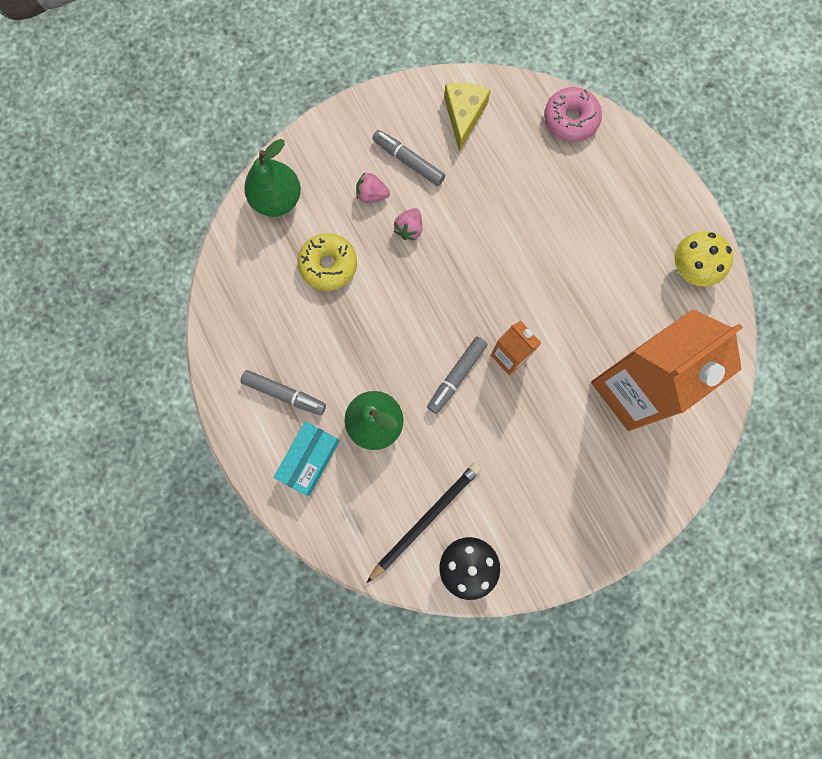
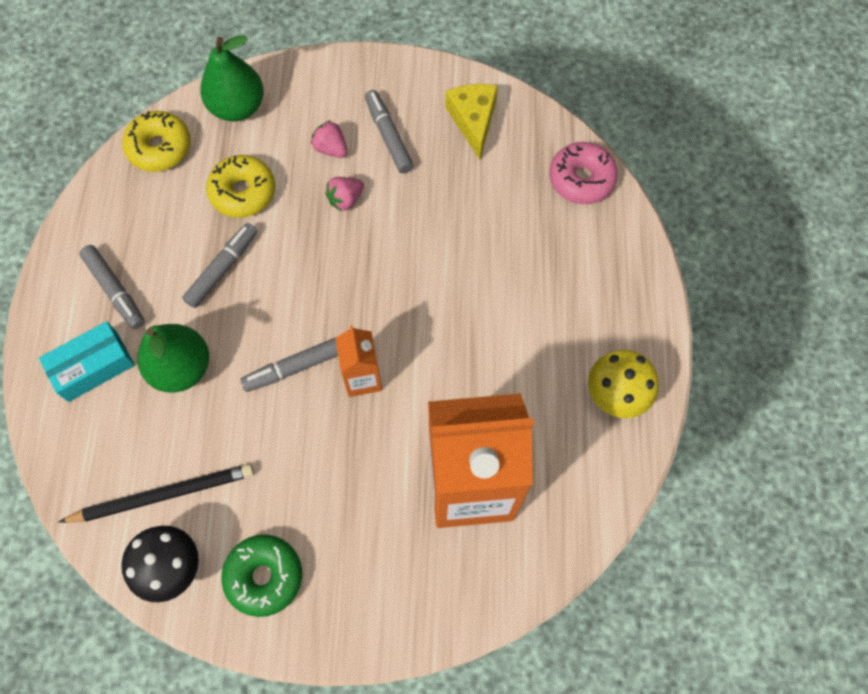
camera: 30 degrees right, 10 degrees down
(239, 265) = (159, 147): none -> yellow donut
(354, 332) = (222, 269): none -> grey marker
(463, 115) = (473, 121): yellow cheese -> yellow cheese turned 45 degrees counterclockwise
(534, 533) = (264, 576): none -> green donut

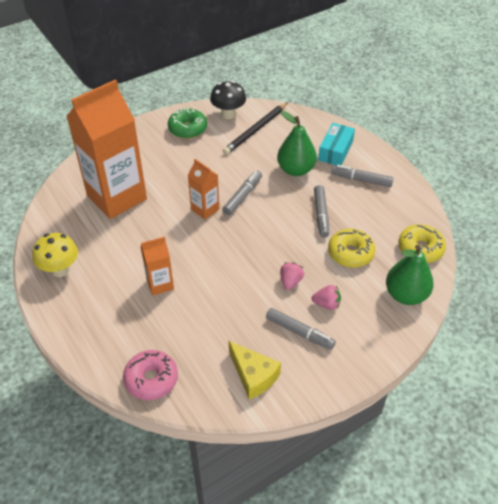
camera: 145 degrees right, 20 degrees down
(500, 292) = (160, 284): none -> orange carton

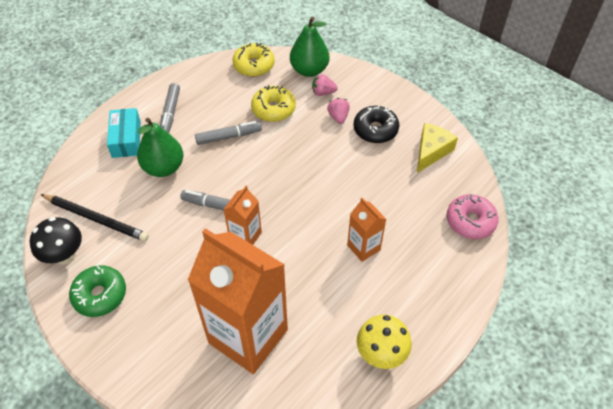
camera: 105 degrees left, 5 degrees up
(290, 281) = (322, 145): pink strawberry -> pink strawberry (323, 92)
(299, 332) = (375, 130): grey marker -> black donut
(335, 151) = (126, 139): turquoise box -> turquoise box turned 75 degrees clockwise

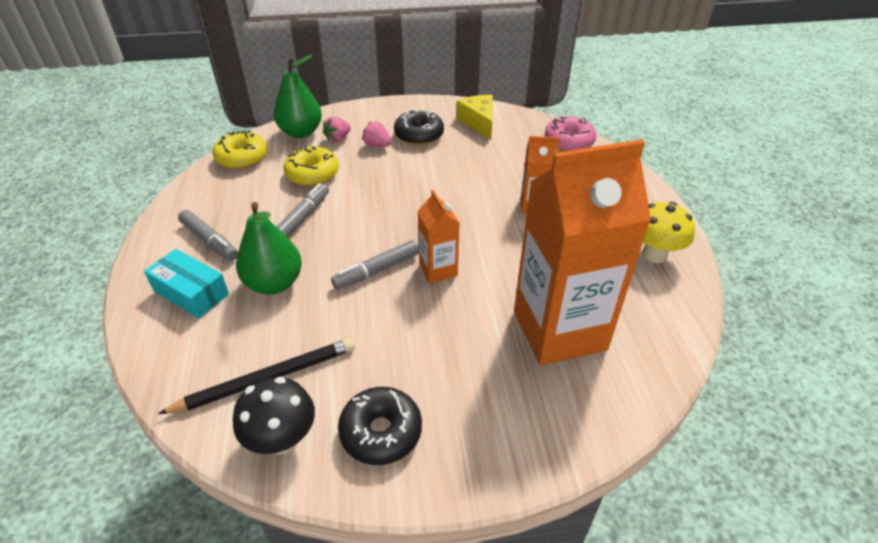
camera: 50 degrees left, 10 degrees down
(100, 295) = (381, 432): green donut -> black donut

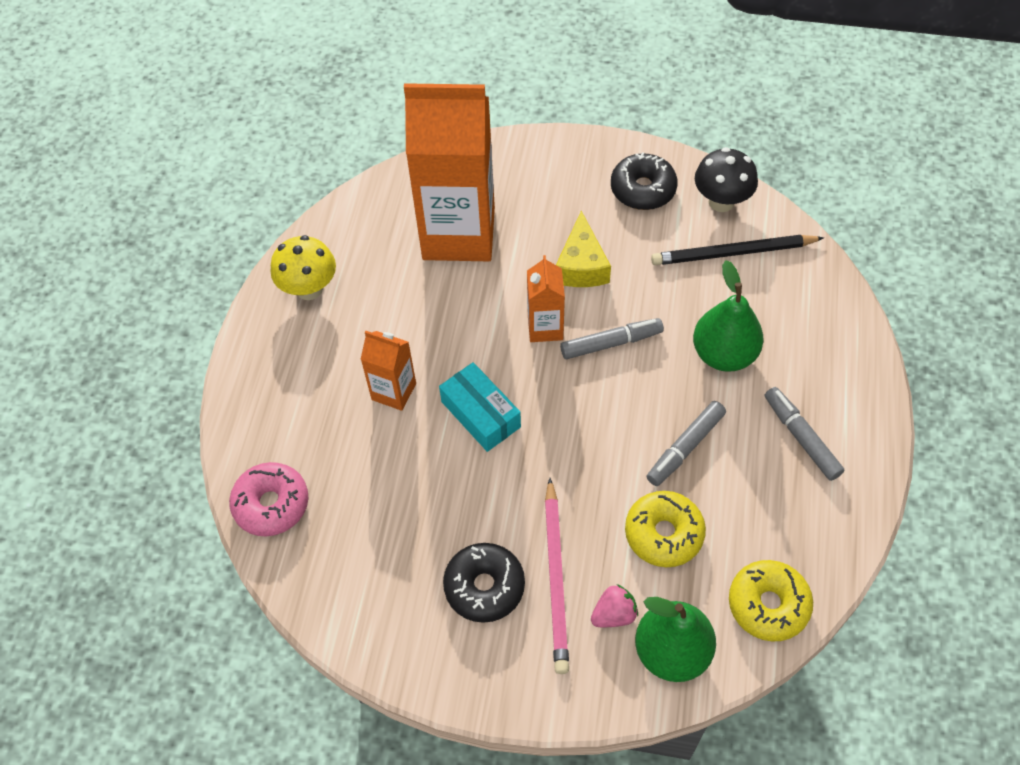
camera: 160 degrees left, 15 degrees up
(191, 292) = (813, 365): turquoise box -> turquoise box (480, 414)
(377, 145) = (556, 578): pink strawberry -> pink pencil
(478, 122) = (378, 595): yellow cheese -> yellow cheese (581, 265)

